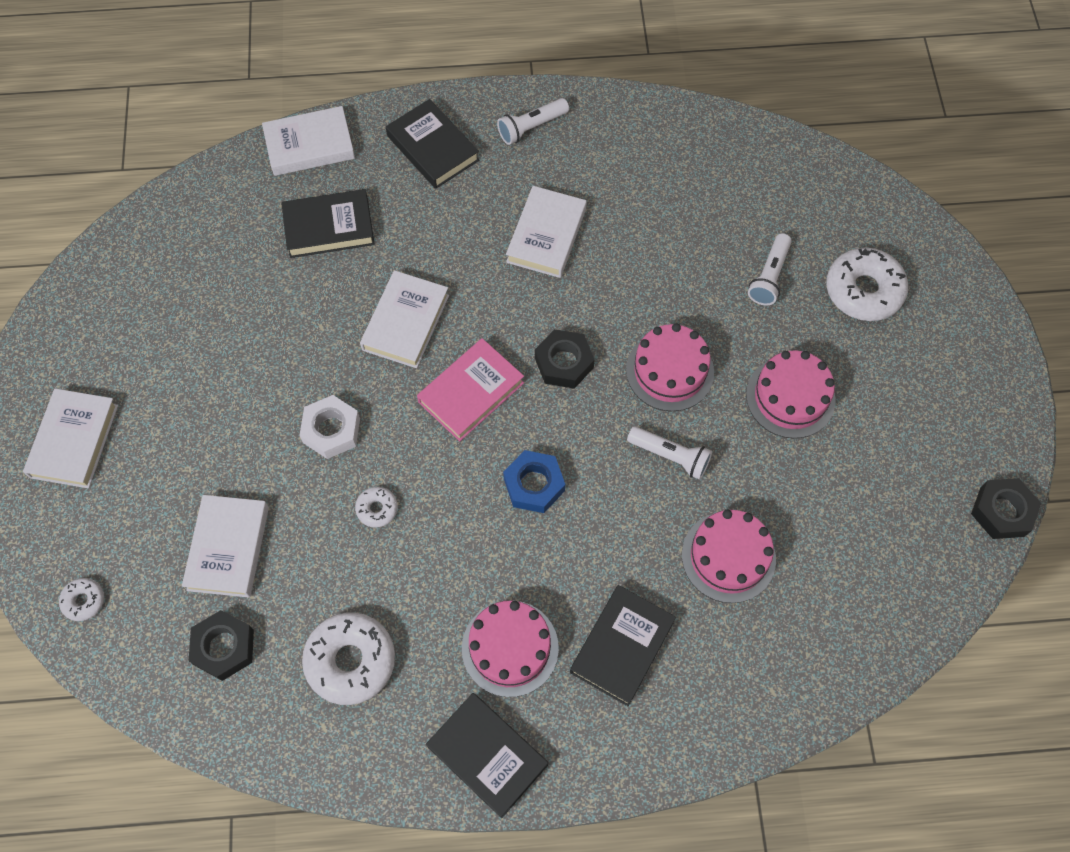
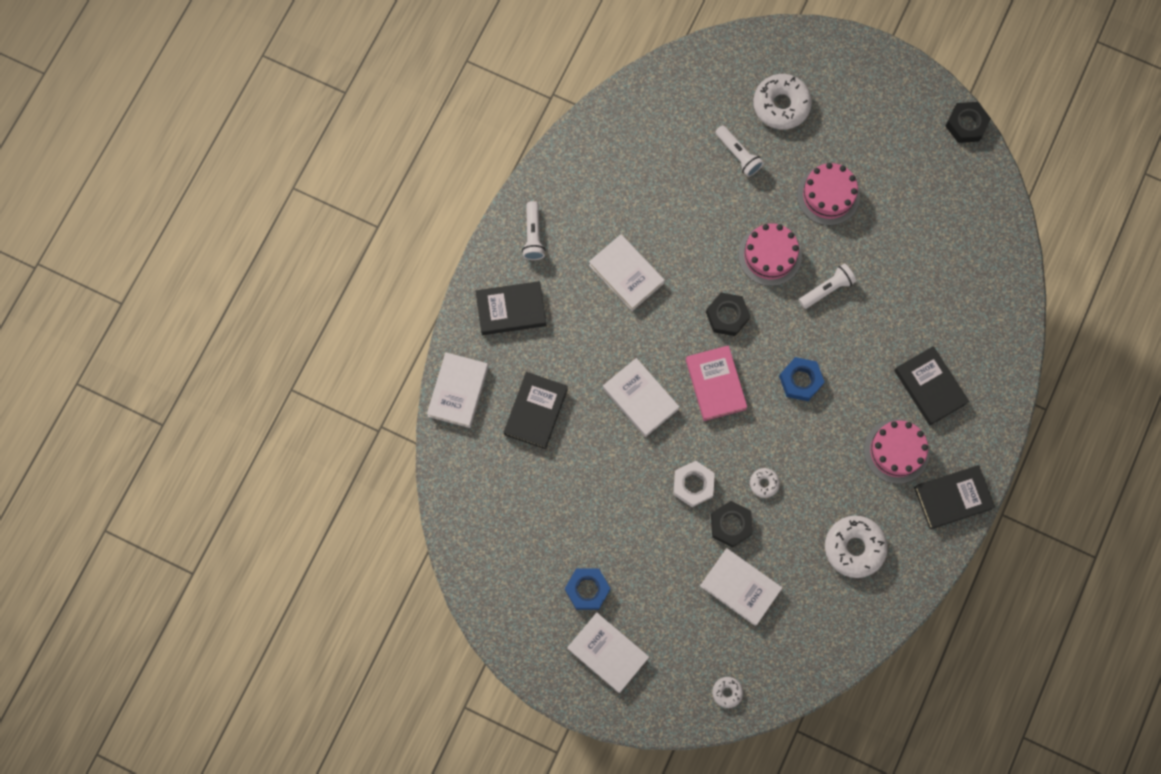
camera: 60 degrees left, 10 degrees up
(142, 381) = (587, 589): none -> blue nut
(224, 647) = (805, 619): black nut -> black nut (730, 525)
(728, 557) = (909, 294): pink cake -> none

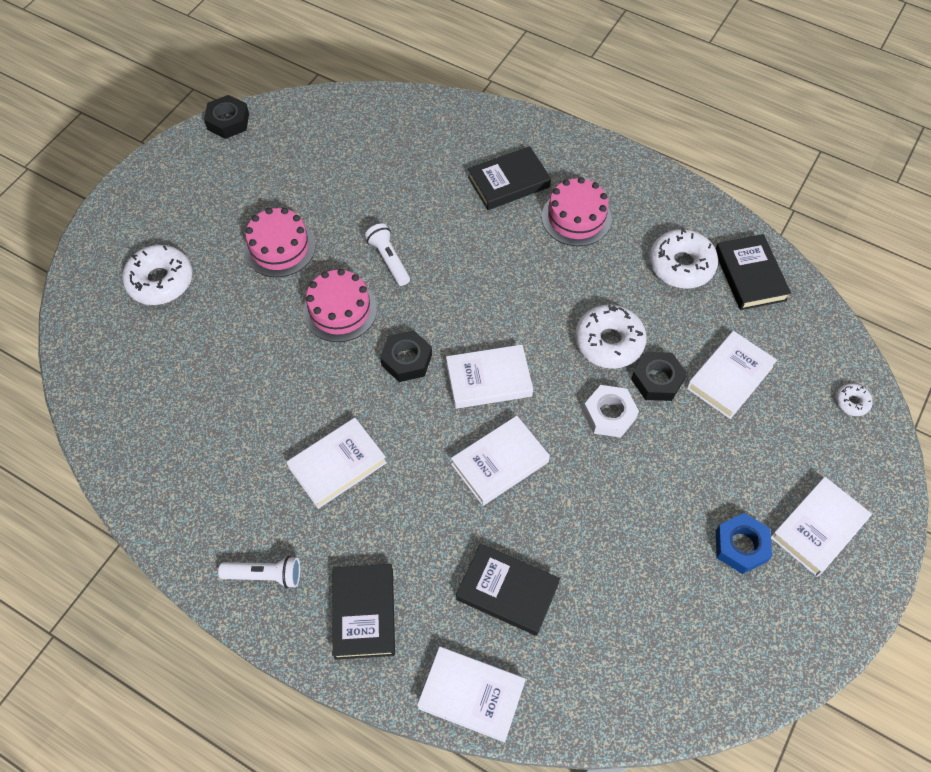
camera: 85 degrees left, 15 degrees down
(715, 384) = (488, 380): pink book -> white book
(738, 155) = (210, 329): white flashlight -> none
(764, 483) = (609, 342): white donut -> white donut, size x2.05
(800, 380) = (491, 295): blue nut -> none
(952, 498) = (627, 176): black book -> black book (750, 275)

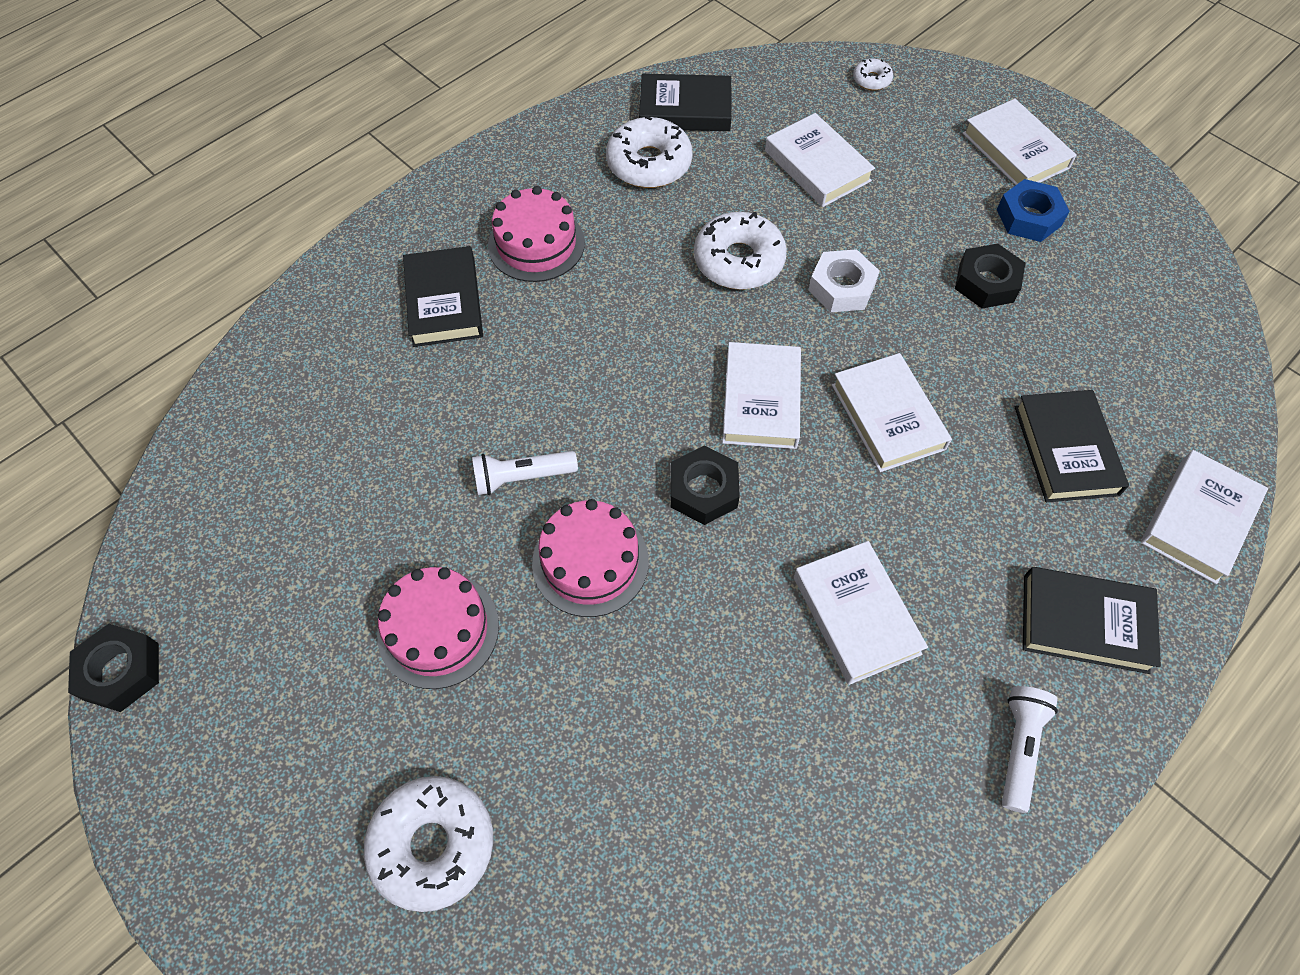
camera: 75 degrees left, 0 degrees up
(507, 591) = (1066, 450): black book -> black book turned 45 degrees counterclockwise
(657, 380) = (804, 230): black nut -> black nut (986, 283)

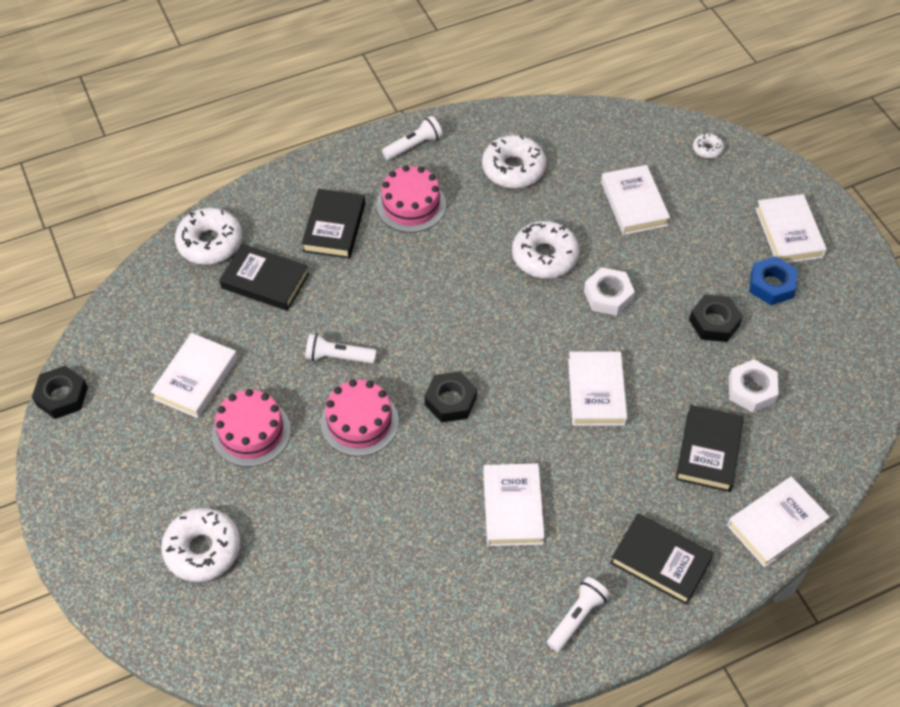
camera: 20 degrees right, 5 degrees down
(275, 372) = (210, 243): none -> white donut
(508, 169) = (414, 145): none -> white flashlight
(685, 109) = (557, 135): black book -> black book (265, 281)
(761, 400) = (515, 355): white book -> white book (196, 379)
(1074, 353) = (751, 390): none -> white nut

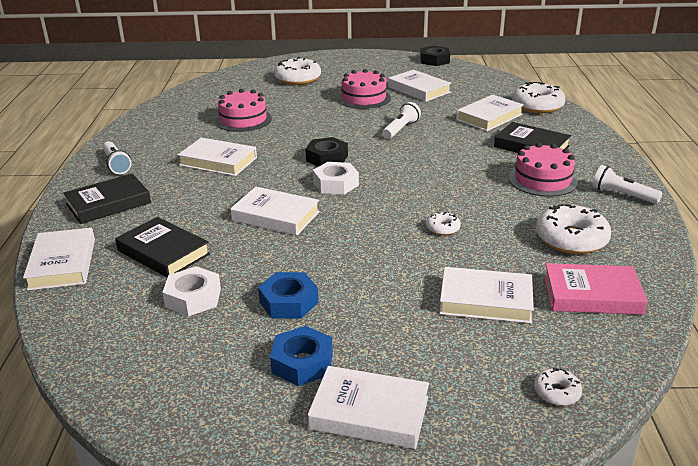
camera: 115 degrees right, 25 degrees down
(265, 281) = (489, 117): black book -> white book
(359, 422) = (340, 127): pink cake -> pink cake (243, 120)
(414, 145) = (622, 195): white flashlight -> white flashlight turned 135 degrees clockwise
(544, 256) = (443, 228): white donut -> white donut, size x0.49
(588, 146) = (592, 295): none -> pink book
(608, 296) = (371, 249): white nut -> white nut (336, 184)
(714, 322) = (288, 302): black nut -> blue nut

